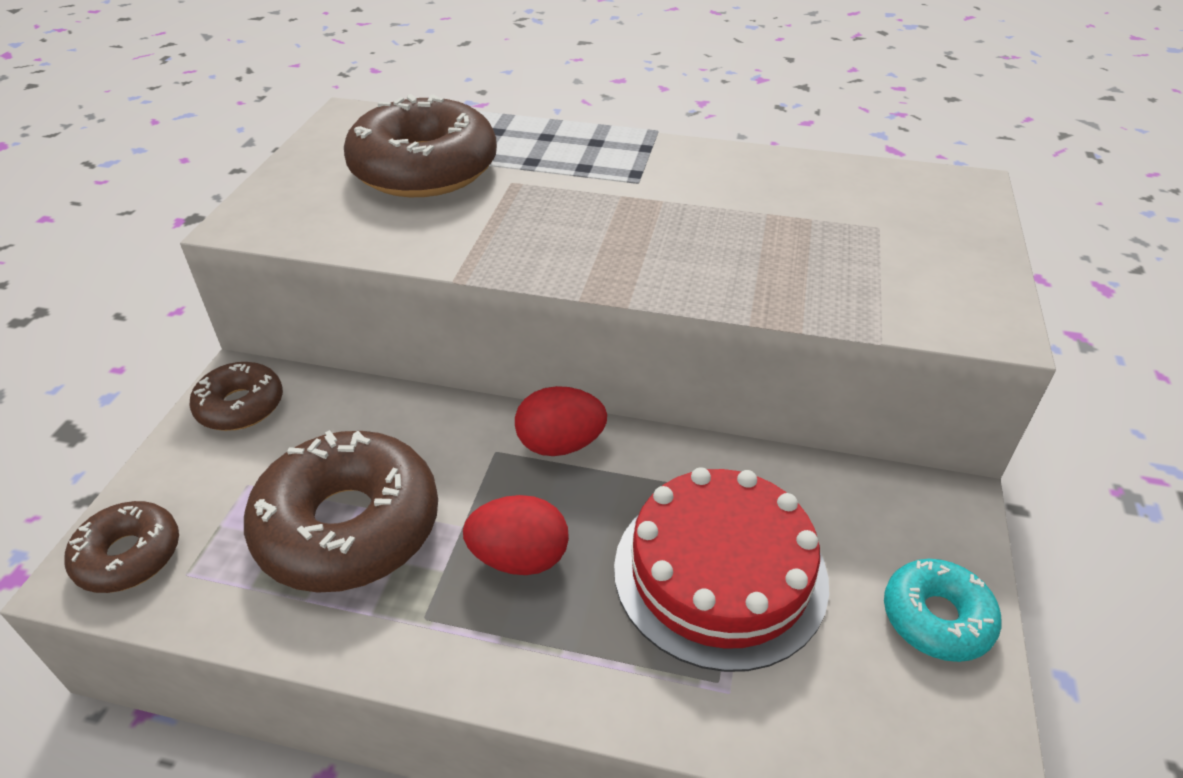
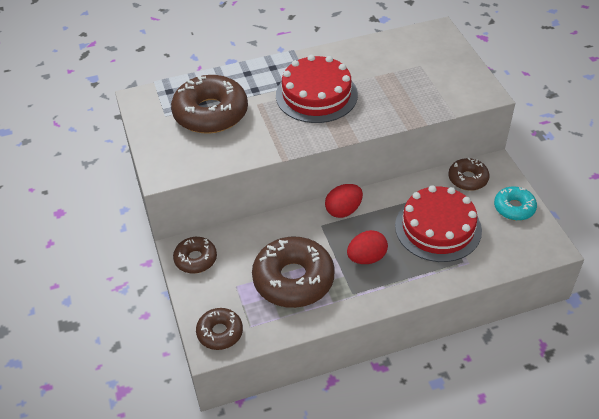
camera: 30 degrees left, 5 degrees up
(627, 204) = (316, 95): none -> red cake
(867, 502) = (468, 179): none -> brown donut

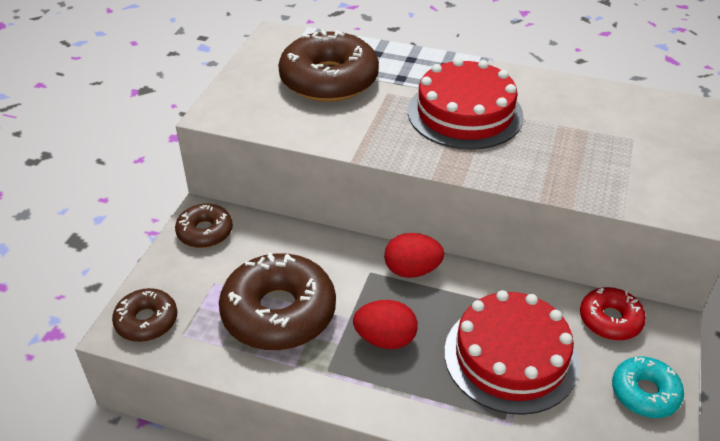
camera: 35 degrees right, 5 degrees down
(468, 179) = (610, 320): brown donut -> red donut

